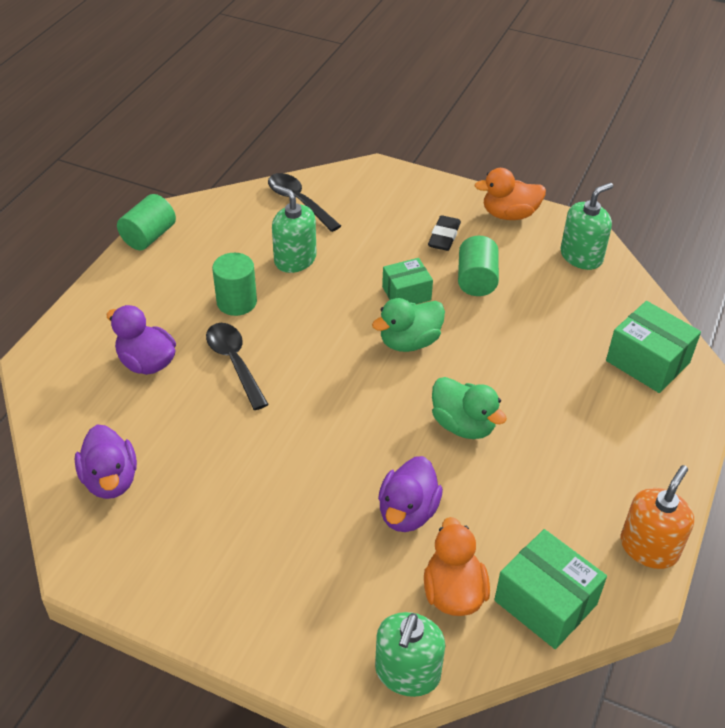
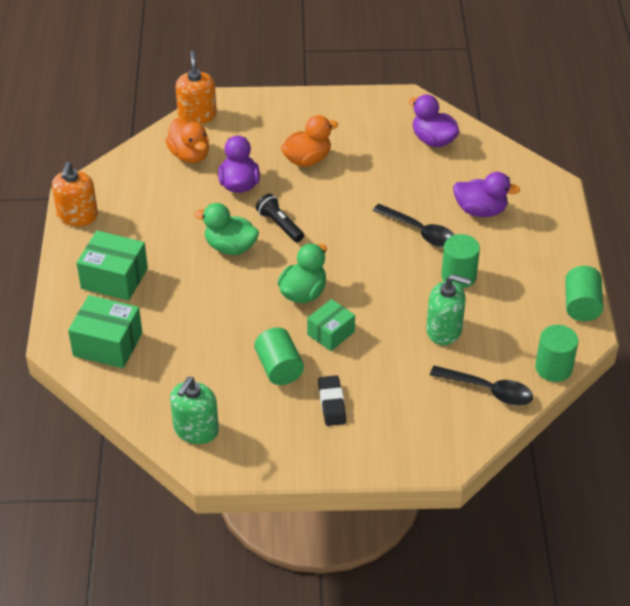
camera: 155 degrees right, 0 degrees up
(227, 199) = (553, 368): none -> green cylinder
(388, 432) = (280, 225): none -> black flashlight
(407, 672) = (197, 115): green soap dispenser -> orange soap dispenser
(509, 214) = (284, 454): orange duck -> orange duck (307, 159)
(545, 602) = (133, 168): green box -> green box (114, 278)

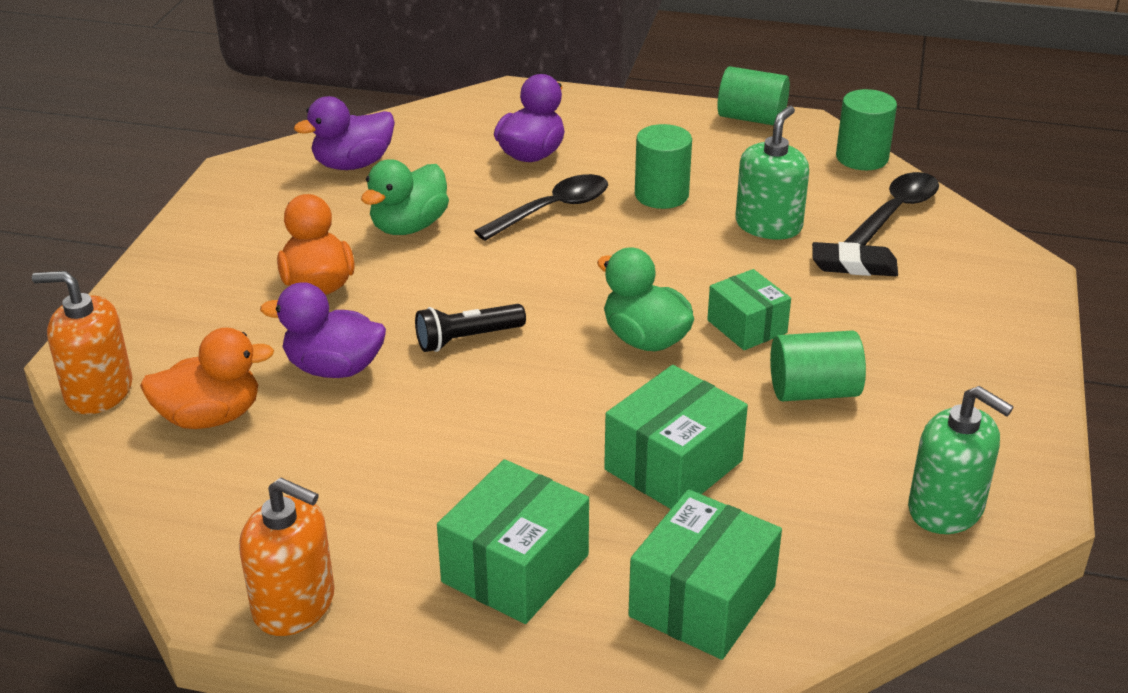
camera: 75 degrees left, 10 degrees down
(200, 320) = (673, 465): none -> green box
(230, 247) = (496, 402): green duck -> green duck (409, 226)
(332, 403) = (902, 350): black eraser -> black eraser (854, 265)

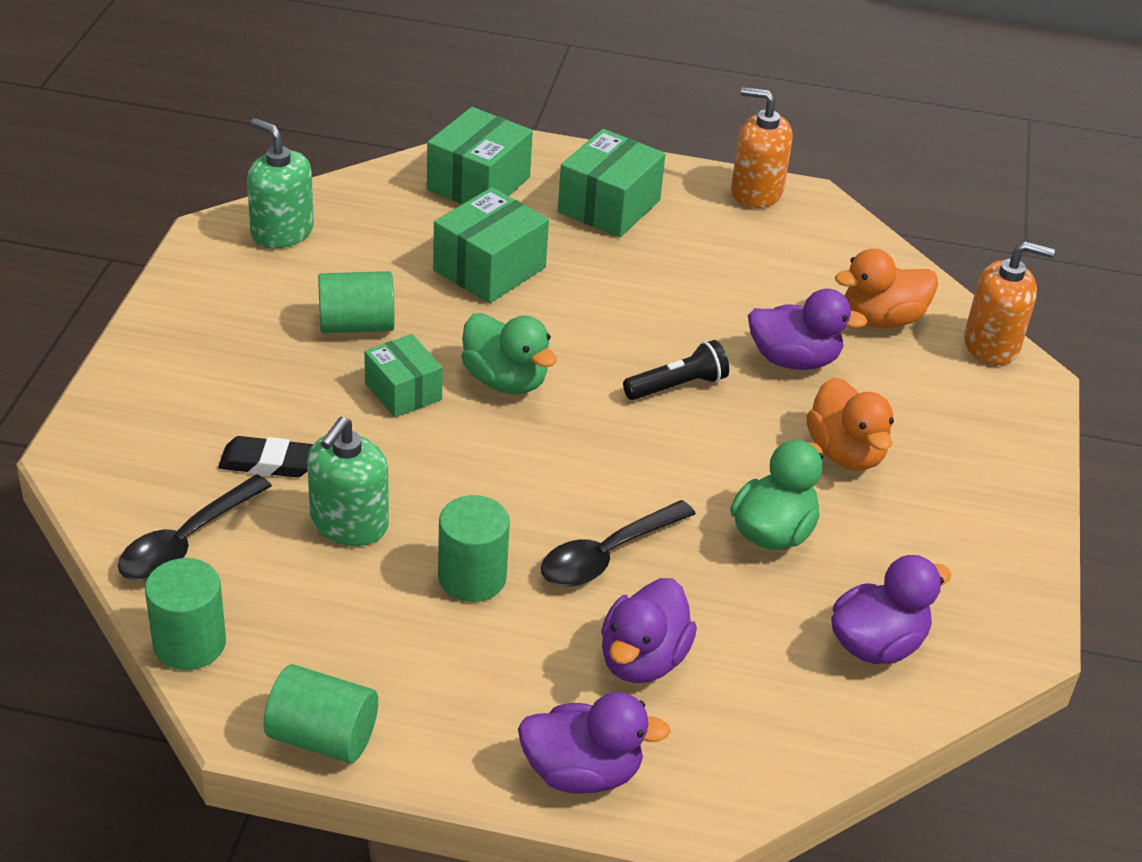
camera: 175 degrees right, 5 degrees up
(579, 106) = (582, 772): none -> purple duck

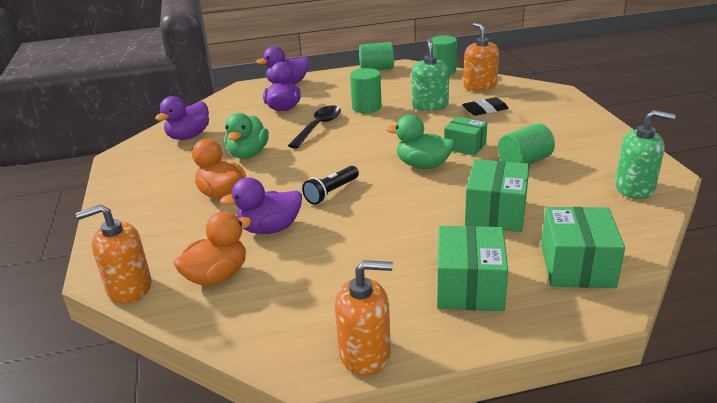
camera: 160 degrees right, 10 degrees down
(186, 542) = (479, 86): black spoon -> orange soap dispenser

